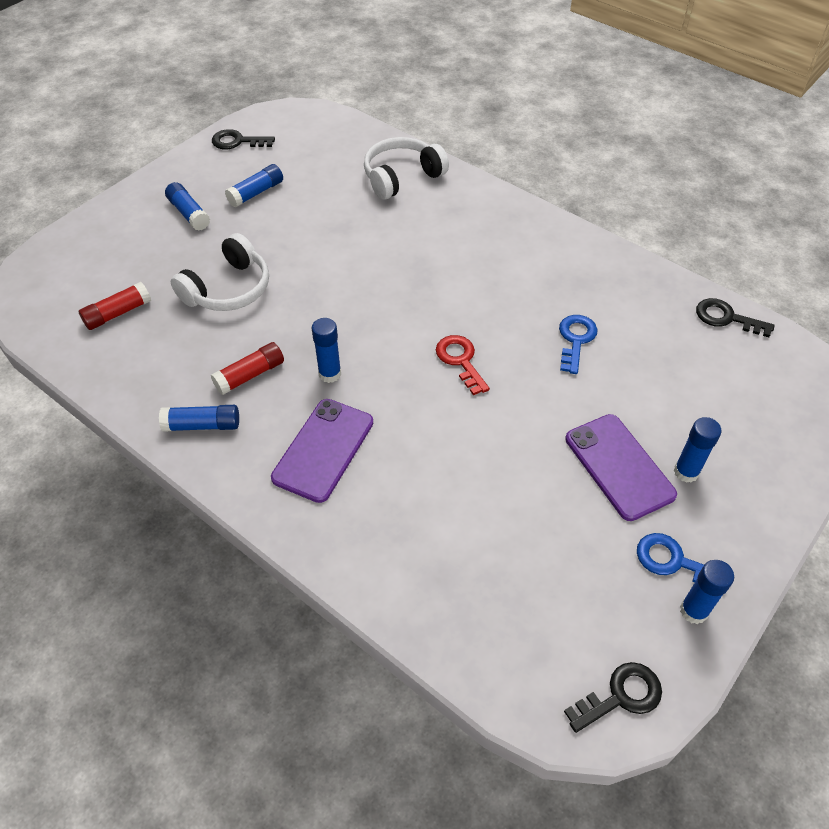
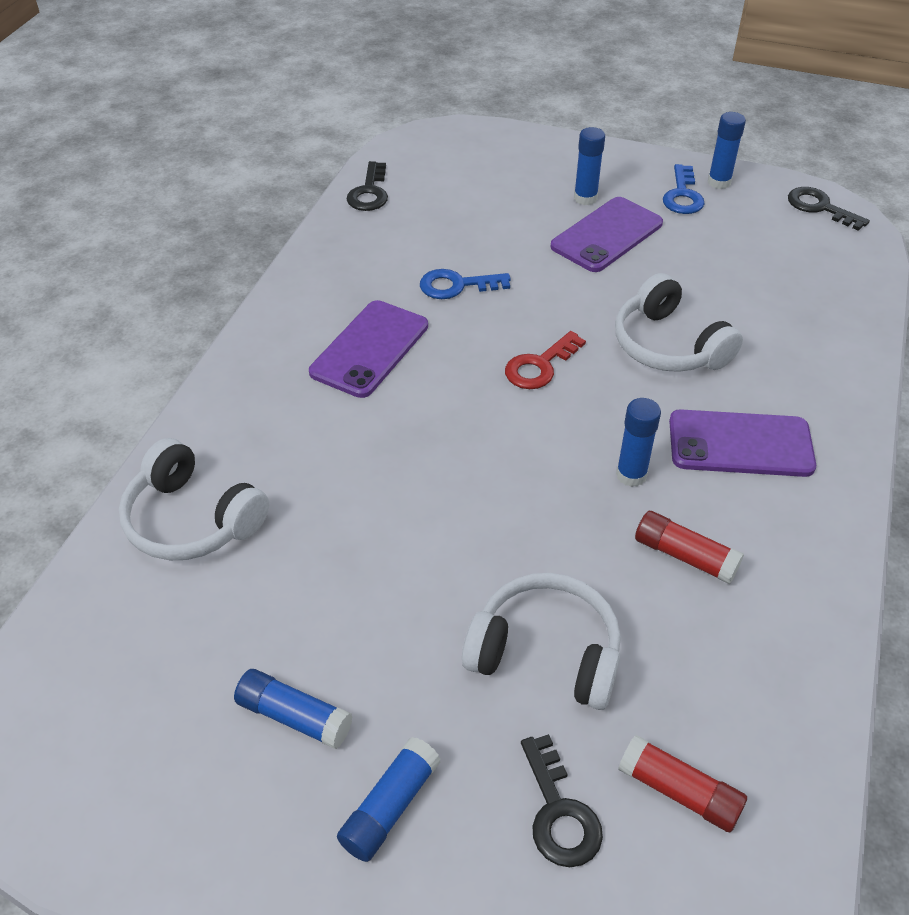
camera: 110 degrees left, 5 degrees down
(202, 425) = (792, 573): blue glue stick -> none
(237, 141) = (135, 825): black key -> black key (559, 812)
(450, 450) = (668, 345): none -> white headphones
(517, 275) = (370, 349): none -> purple phone

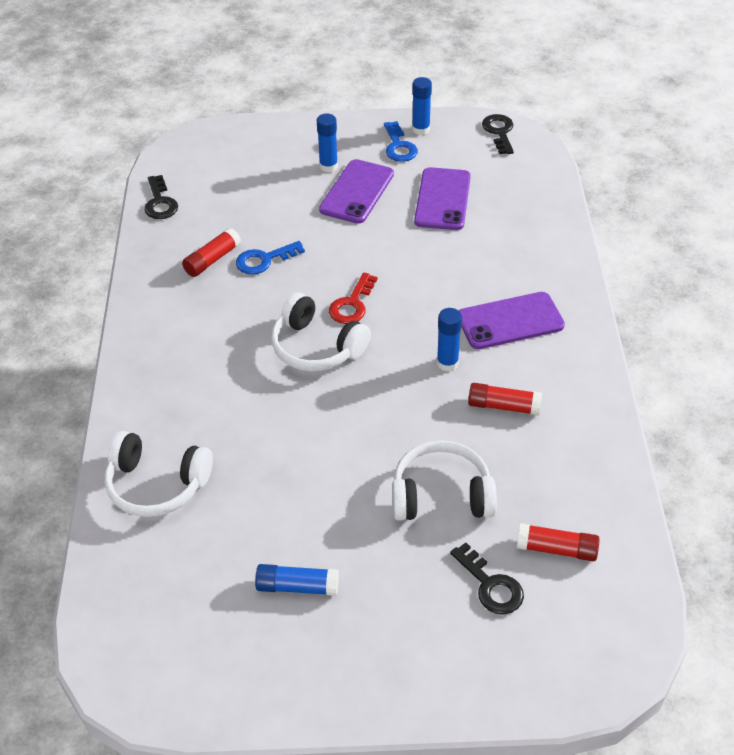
camera: 20 degrees left, 0 degrees up
(370, 349) = (223, 326): purple phone -> purple phone (442, 199)
(390, 806) = (386, 618): blue glue stick -> none
(396, 270) = (212, 260): none -> red glue stick
(668, 345) = (435, 264): white headphones -> white headphones (316, 347)
(820, 207) = (499, 132): black key -> black key turned 60 degrees clockwise

